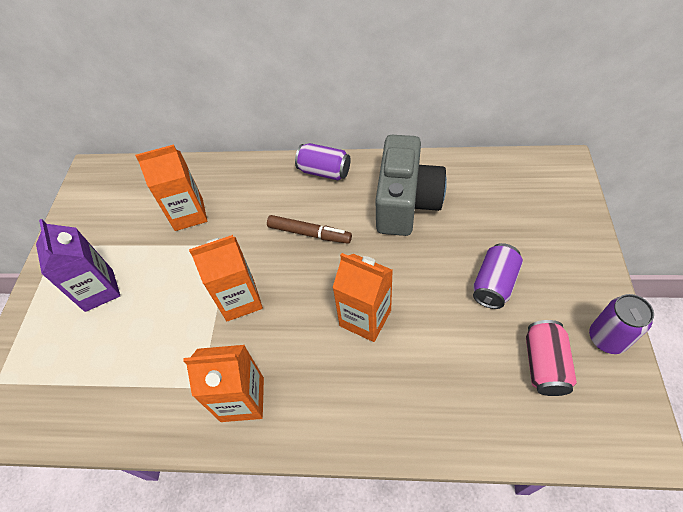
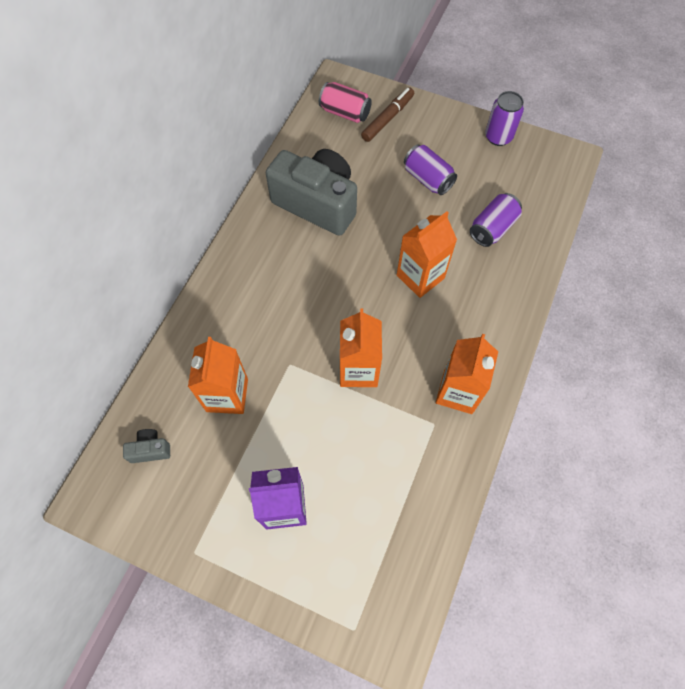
camera: 75 degrees left, 10 degrees up
(133, 187) = (150, 450): none -> grey camera
(309, 233) = (312, 290): brown marker -> brown marker (388, 119)
(324, 171) = (241, 254): purple can -> purple can (492, 228)
(544, 365) = (504, 180): pink can -> pink can (345, 112)

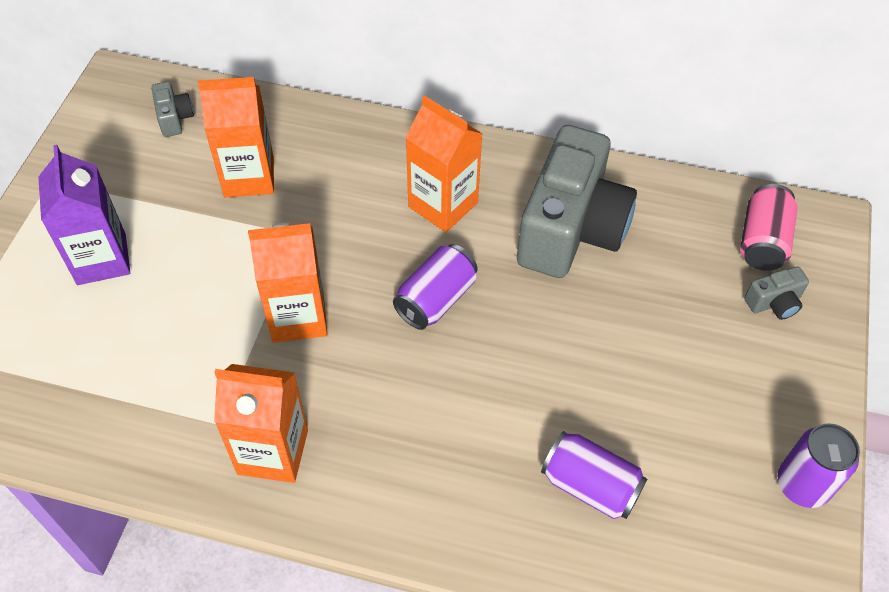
camera: 80 degrees right, 10 degrees down
(388, 119) = (774, 303): brown marker -> grey camera
(420, 276) = (468, 381): orange carton -> orange carton (443, 205)
(427, 179) = (665, 375): purple can -> purple can (436, 299)

